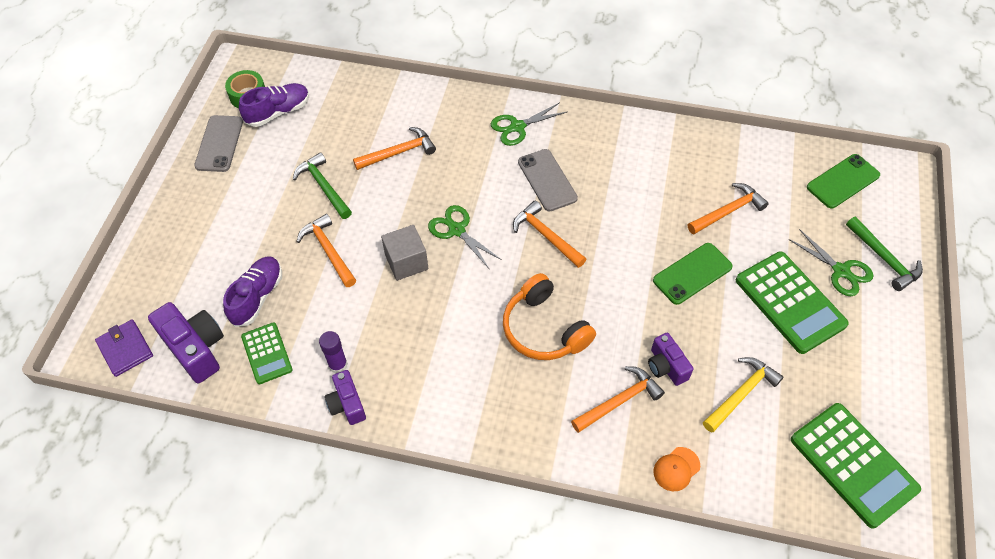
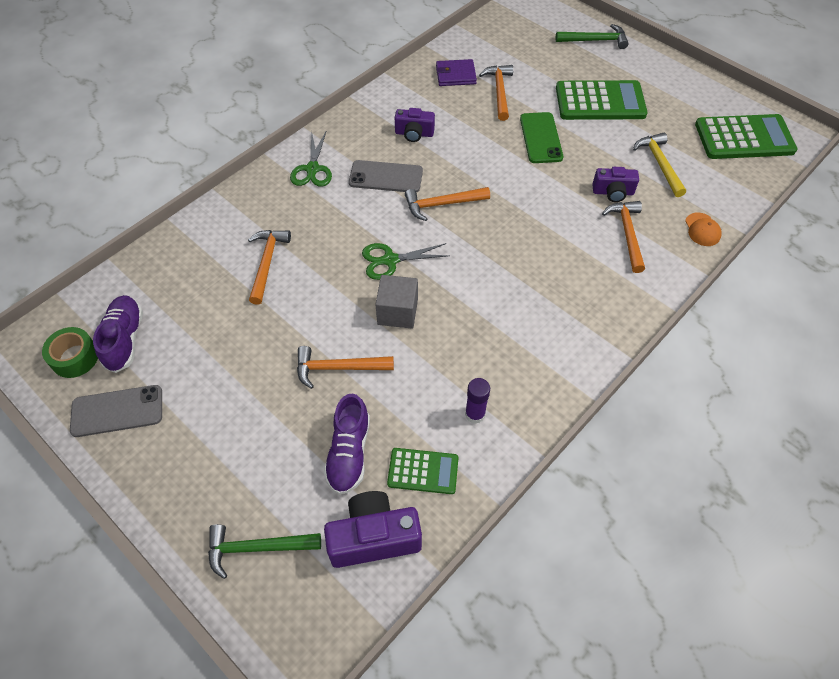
camera: 60 degrees left, 0 degrees up
(125, 349) = (326, 614): purple wallet -> purple wallet (455, 75)
(219, 143) = (117, 411): grey phone -> grey phone turned 45 degrees counterclockwise
(257, 297) = (349, 453): purple shoe -> purple shoe turned 135 degrees counterclockwise
(324, 186) = (257, 340): green hammer -> green hammer (257, 548)
(347, 404) = (522, 424): purple camera -> purple camera (414, 134)
(544, 329) = (533, 249): orange headphones -> none
(841, 271) = (591, 64): green scissors -> none
(843, 181) = (518, 25): green phone -> none

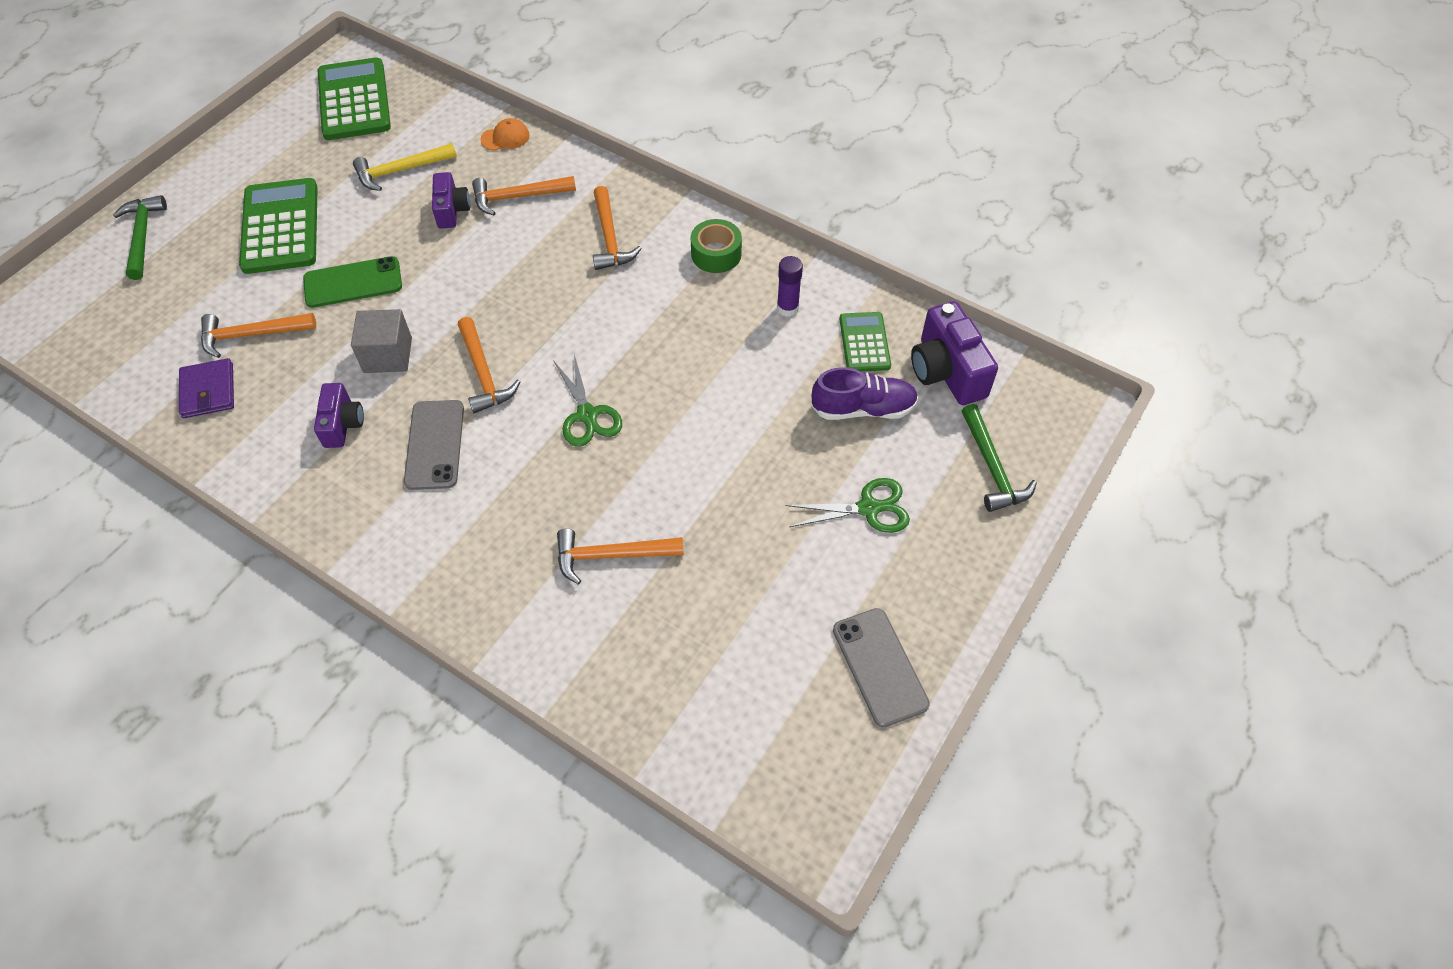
camera: 100 degrees left, 0 degrees up
(75, 357) = (815, 755): green tape -> green tape (716, 254)
(125, 339) = (771, 699): purple shoe -> none
(312, 169) = (422, 540): green scissors -> green scissors (869, 508)
(338, 368) = (759, 439): orange hammer -> orange hammer (610, 238)
(397, 312) = (667, 395): grey cube -> grey cube (388, 355)

